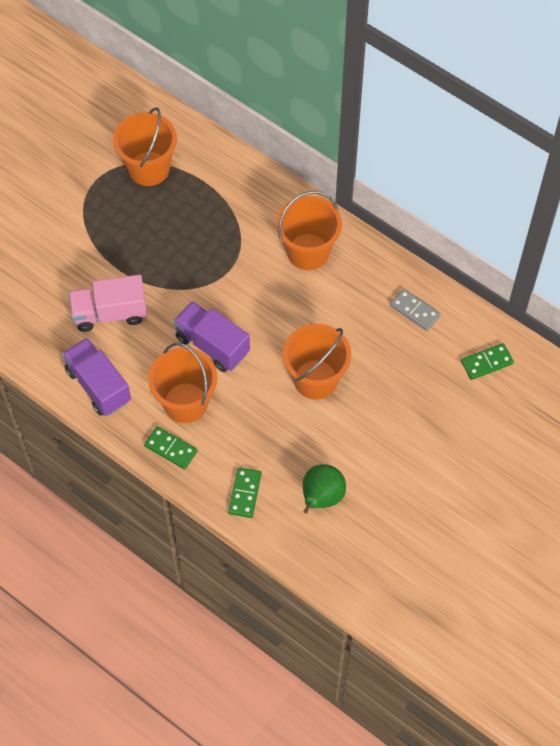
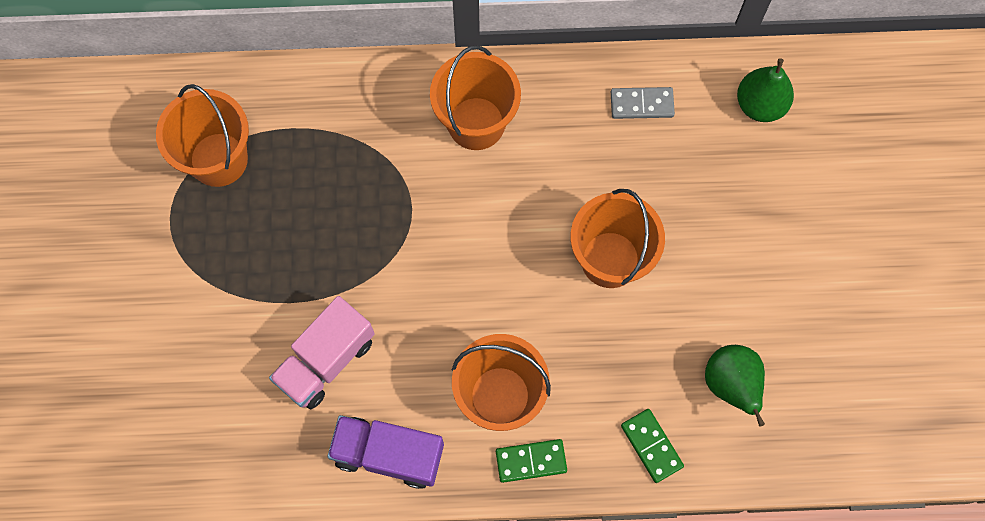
camera: 40 degrees left, 10 degrees up
(212, 345) = (469, 308): purple truck -> none
(486, 362) = (760, 105): green domino -> green pear

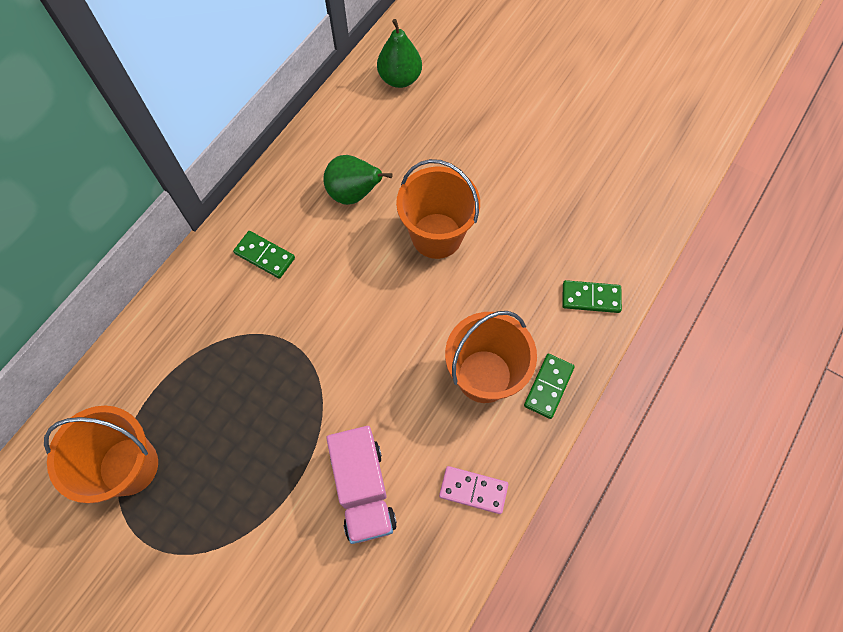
camera: 55 degrees left, 5 degrees down
(388, 454) = (473, 490): purple truck -> pink domino
(476, 123) = (265, 256): orange bucket -> green domino
(641, 104) = (341, 144): grey domino -> none
(731, 384) = (580, 220): green pear -> green pear (354, 194)

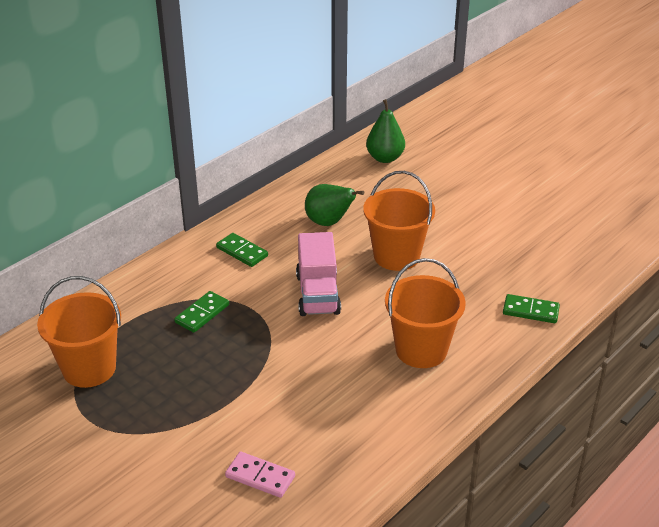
camera: 10 degrees right, 30 degrees down
(363, 489) = (293, 411): pink truck -> pink truck (318, 294)
(473, 490) = (395, 424): pink domino -> pink domino (260, 476)
(548, 386) = (480, 364): green domino -> green domino (202, 314)

